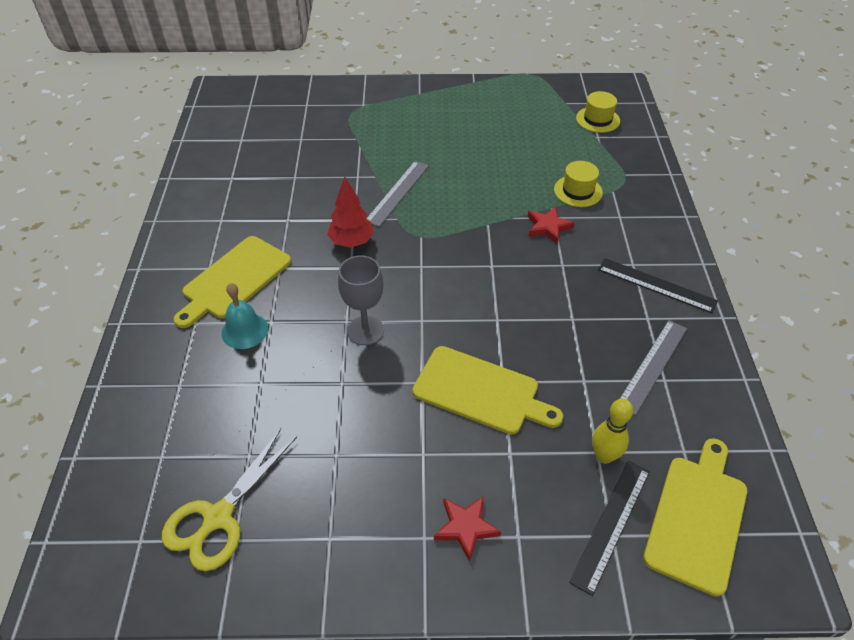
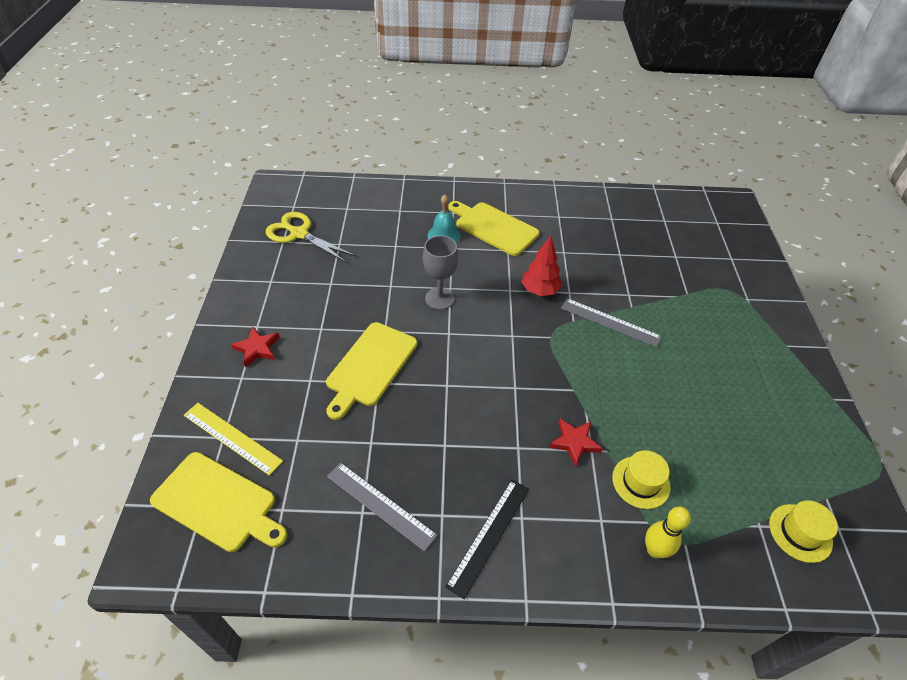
camera: 90 degrees right, 0 degrees up
(604, 456) = (292, 444): yellow bowling pin -> yellow bowling pin (654, 550)
(611, 524) = (232, 437): black ruler -> yellow ruler

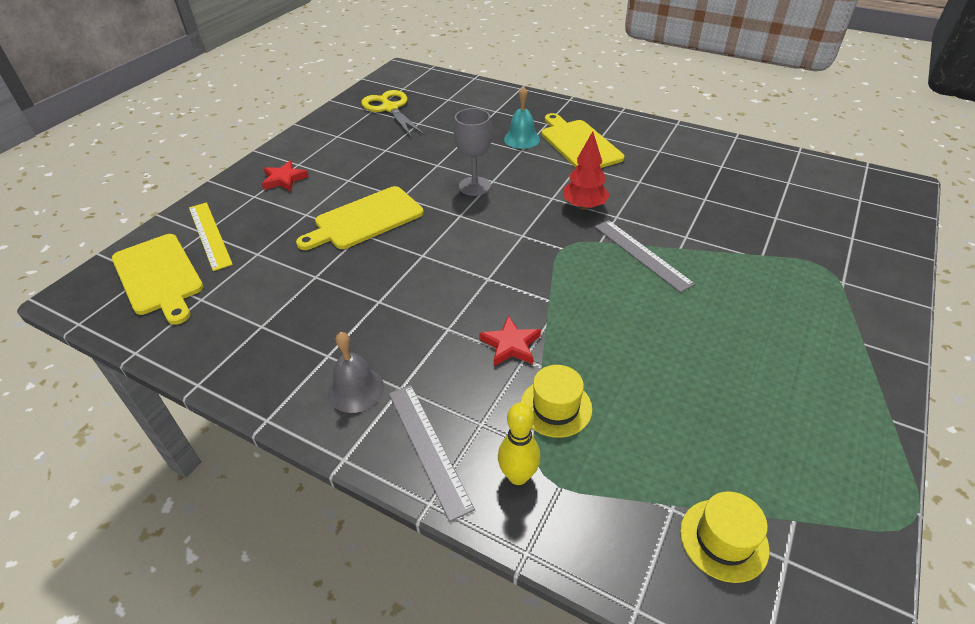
camera: 30 degrees right, 5 degrees down
(380, 505) = (280, 326): grey ruler -> grey ruler (428, 447)
(489, 535) = (356, 389): black ruler -> grey bell

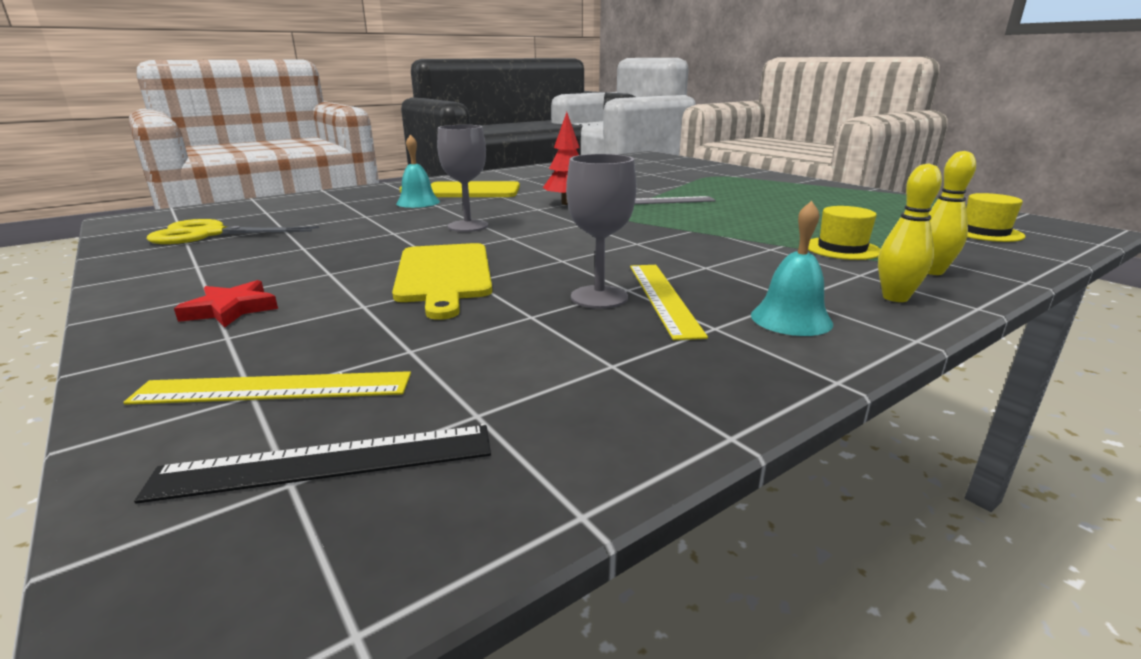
camera: 65 degrees left, 20 degrees down
(159, 276) = (327, 462): yellow cutting board -> black ruler
(356, 389) = (791, 319): grey bell -> turquoise bell
(357, 293) = (599, 297): none -> grey goblet
(369, 321) = (663, 298): none -> yellow ruler
(428, 447) = (895, 297): grey ruler -> yellow bowling pin
(511, 345) = (749, 249): red star -> none

